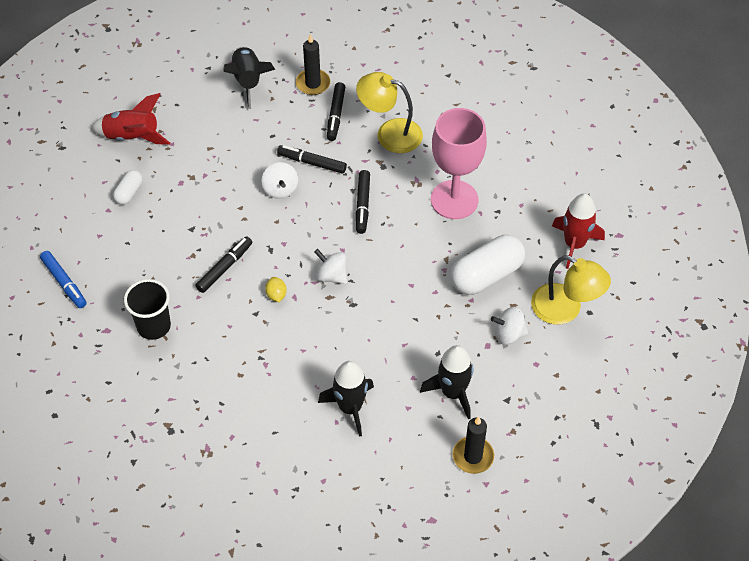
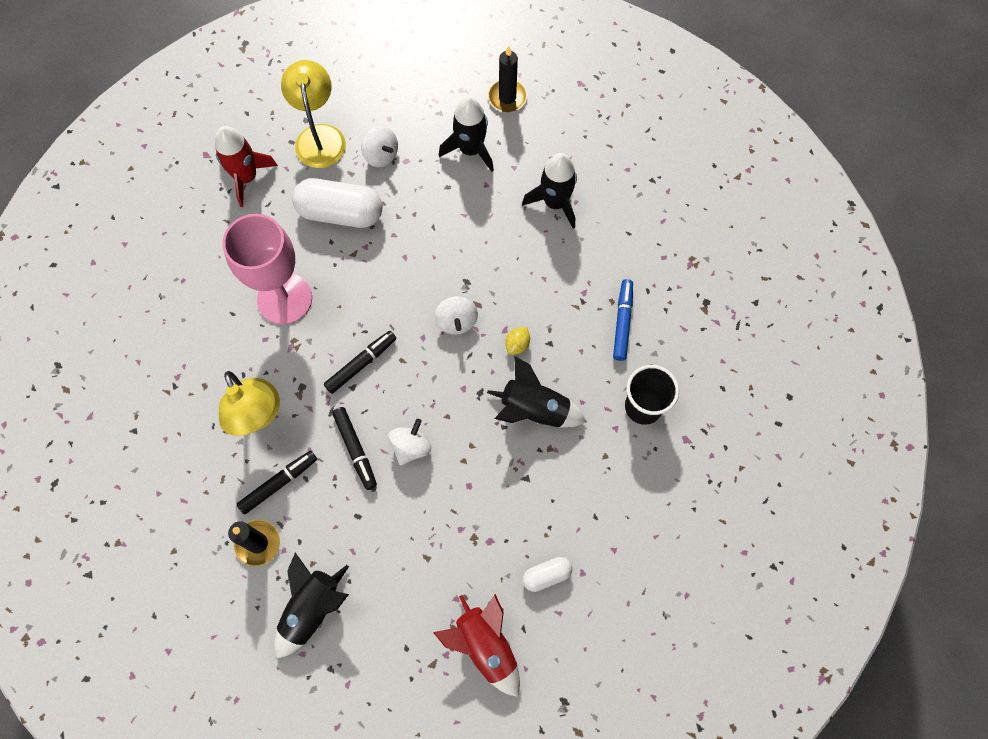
camera: 135 degrees left, 15 degrees up
(64, 283) = (685, 524): blue marker -> blue marker (622, 322)
(225, 267) = (534, 410): black marker -> black rocket

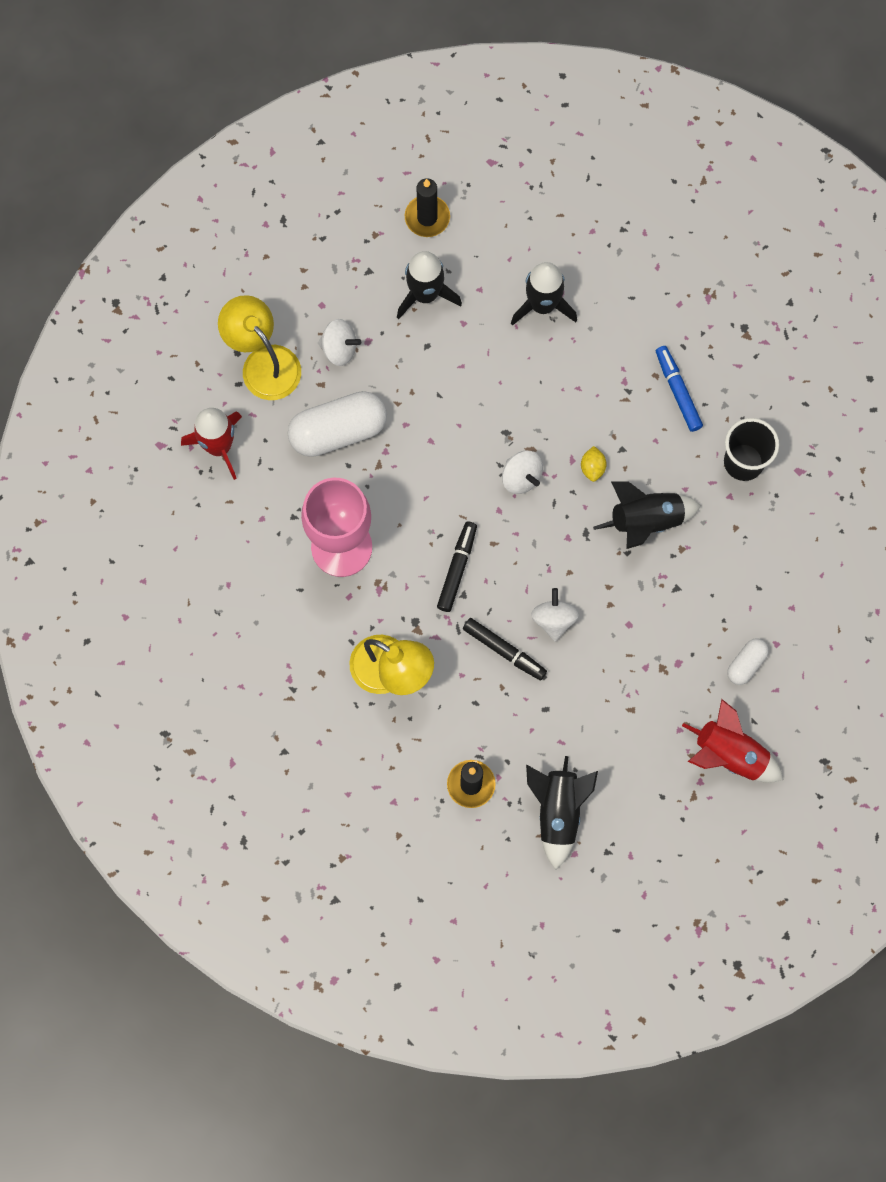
camera: 30 degrees left, 5 degrees up
(279, 483) = (454, 721): black marker -> none

